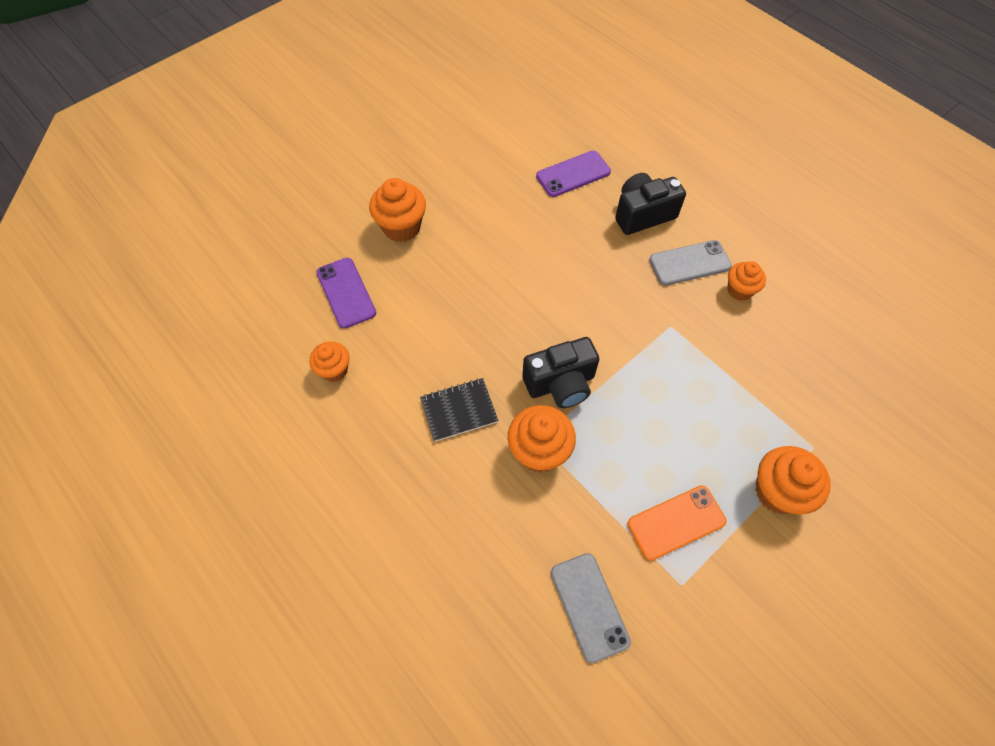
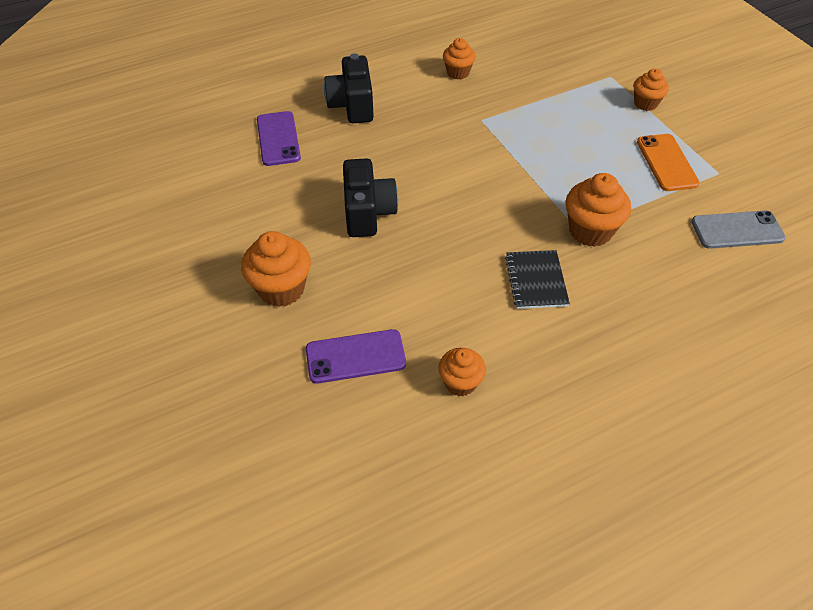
camera: 75 degrees left, 10 degrees down
(561, 384) = (523, 201): black camera -> black camera (368, 213)
(689, 263) = (419, 92): grey phone -> none
(778, 492) = (645, 103): orange cupcake -> orange cupcake, size x0.63

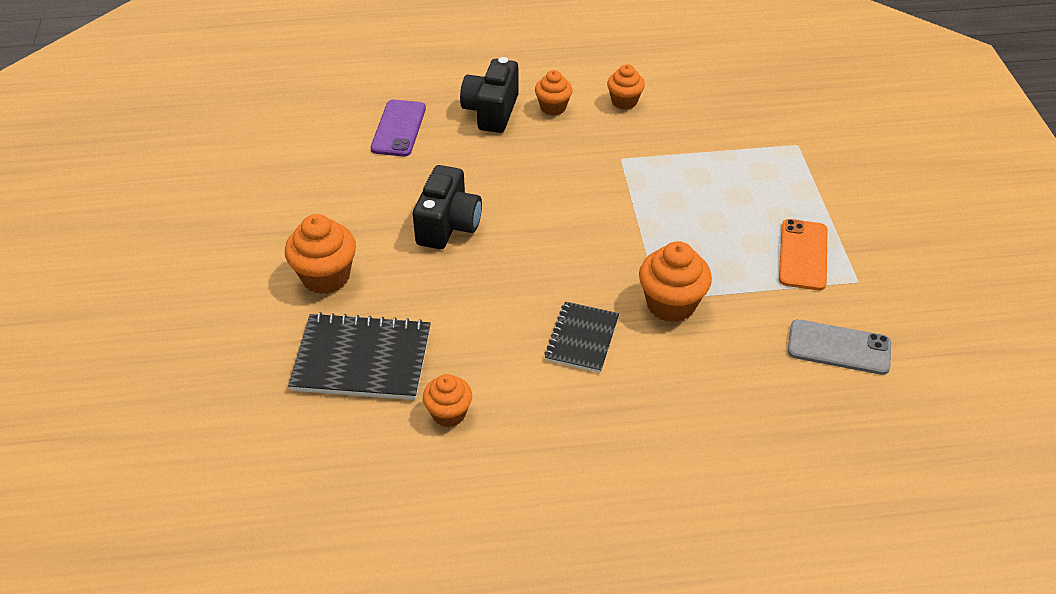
camera: 20 degrees right, 5 degrees down
(355, 356) = (362, 360): purple phone -> black notebook
(645, 103) = (819, 184): orange cupcake -> orange cupcake (553, 107)

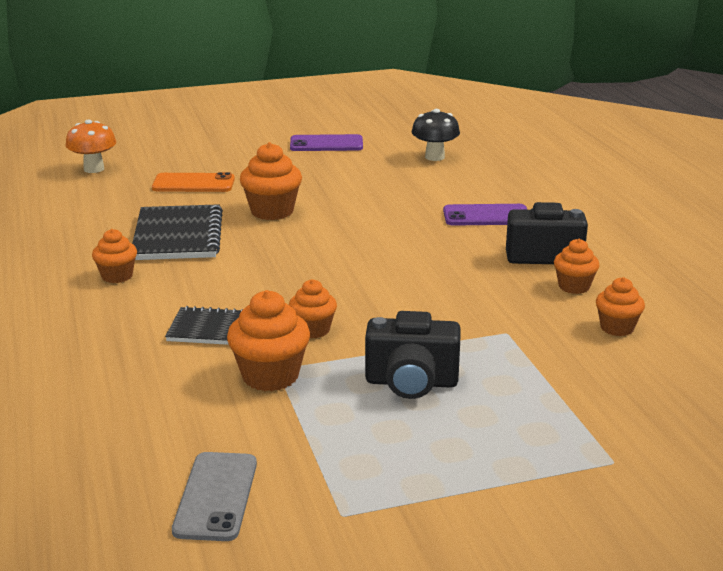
camera: 80 degrees right, 20 degrees down
(108, 444) = (94, 169): none -> orange mushroom
(146, 214) = (326, 144): none -> purple phone
(233, 137) = (434, 157): none -> black mushroom
(448, 225) = (355, 252): black camera -> black camera (411, 383)
(596, 270) = (313, 330): none -> orange cupcake
(803, 255) = (380, 467): orange phone -> orange phone (193, 184)

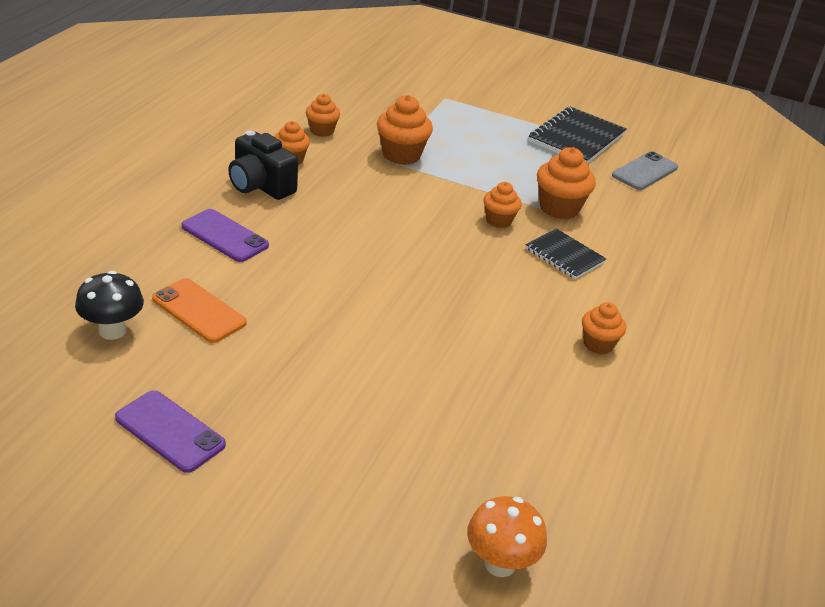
camera: 145 degrees left, 10 degrees up
(177, 236) = (506, 365): black notebook -> black notebook (576, 138)
(193, 184) = (411, 445): orange phone -> orange phone (199, 311)
(272, 211) = (385, 348): orange cupcake -> orange cupcake (401, 155)
(411, 383) = (484, 166): black camera -> none

